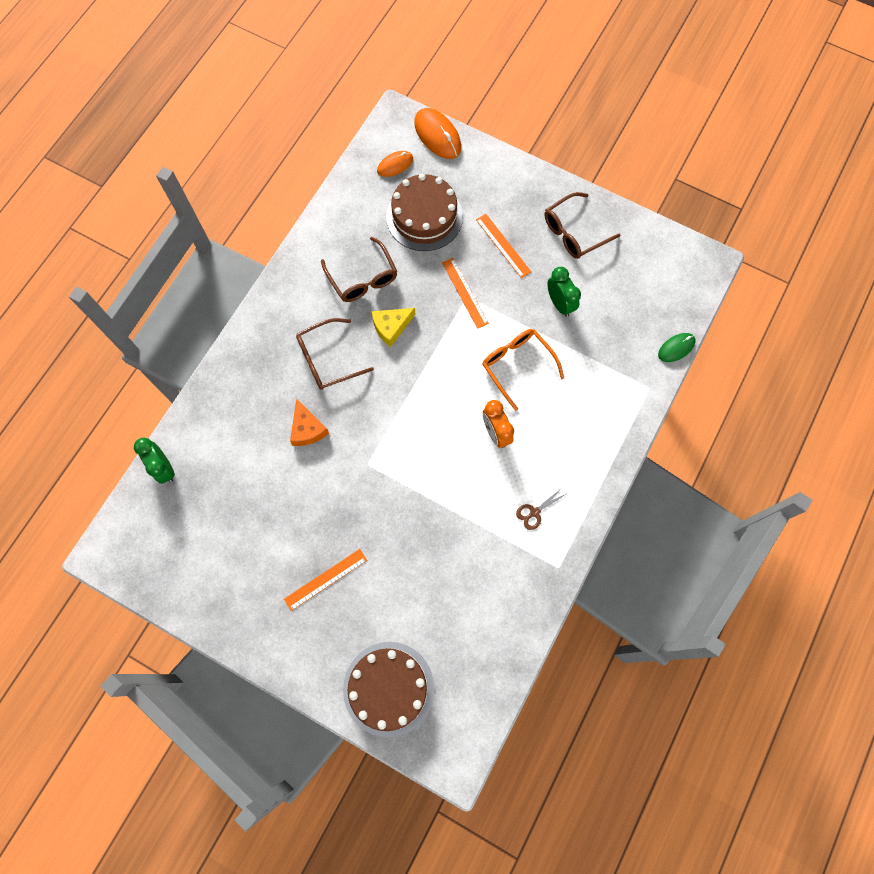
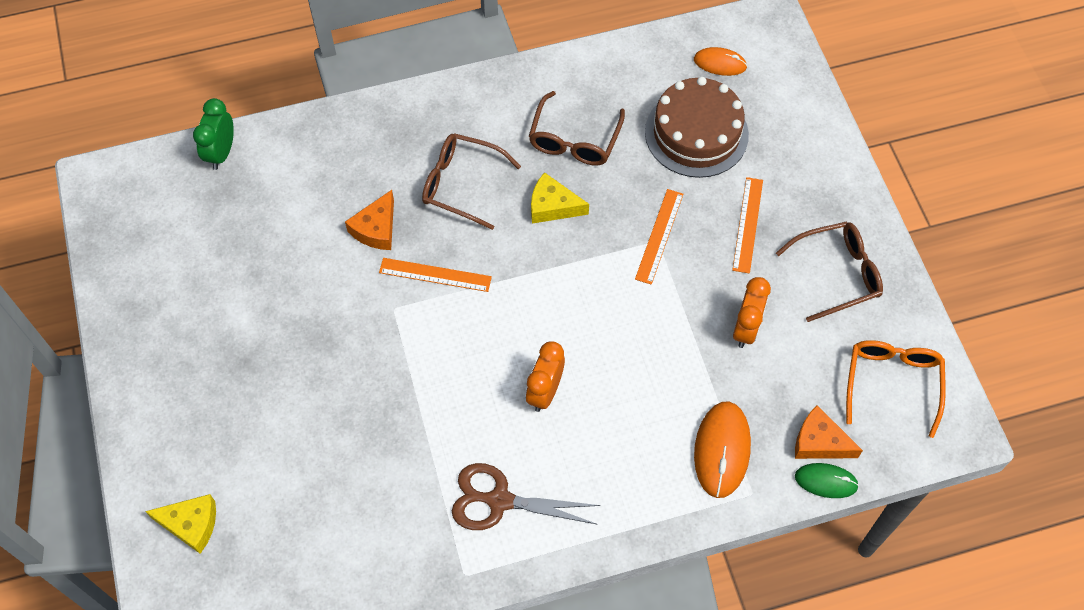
camera: 45 degrees right, 10 degrees down
(325, 579) = (246, 374): orange ruler -> orange ruler (435, 275)
(388, 688) = (191, 524): brown cake -> yellow cheese
(437, 135) = (793, 69): orange mouse -> orange mouse (722, 450)
(517, 365) = (636, 348): orange glasses -> orange glasses (892, 383)
(534, 512) = (500, 500): brown scissors -> brown scissors, size x1.89
(560, 304) = (746, 329): green clock -> orange clock
(574, 232) = (837, 274): brown glasses -> brown glasses turned 150 degrees clockwise
(653, 330) = (819, 442): none -> orange cheese

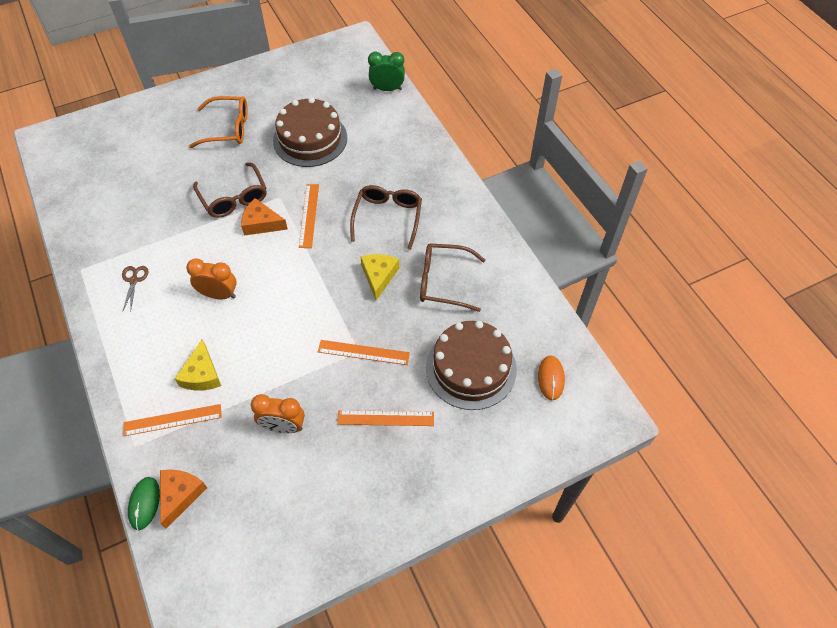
camera: 80 degrees right, 5 degrees down
(191, 524) = (123, 129): yellow cheese -> yellow cheese (202, 374)
(292, 261) = (310, 139): none -> brown cake
(376, 229) = (341, 177): orange cheese -> orange cheese (261, 223)
(500, 500) = (134, 280): brown scissors -> brown scissors, size x0.53
(722, 450) = (172, 420): orange mouse -> orange ruler
(837, 274) = (346, 498): brown glasses -> brown glasses (234, 198)
(892, 383) = (239, 554): orange glasses -> orange glasses (228, 128)

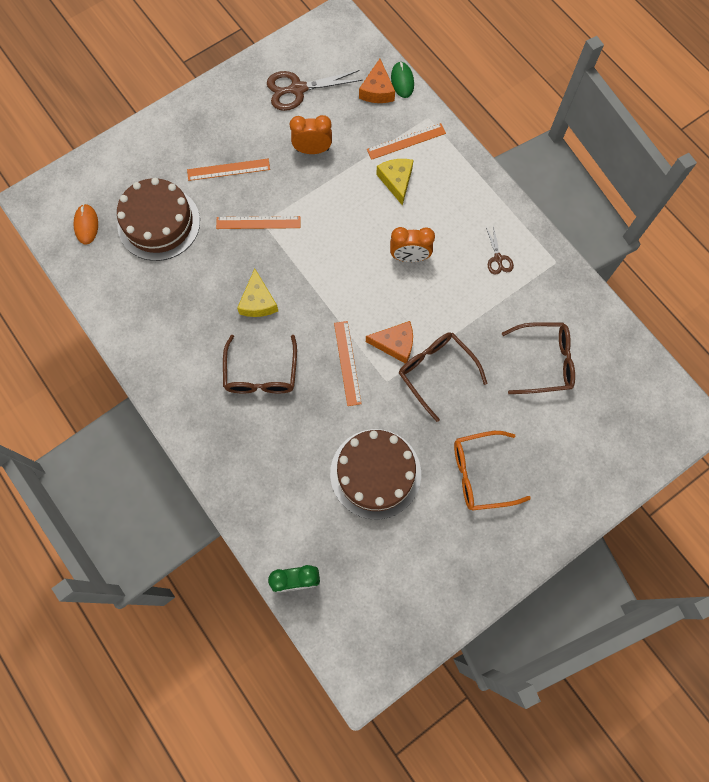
camera: 170 degrees right, 15 degrees up
(279, 514) = (298, 89): none -> brown scissors
(443, 282) = (192, 306): brown glasses -> brown glasses (544, 361)

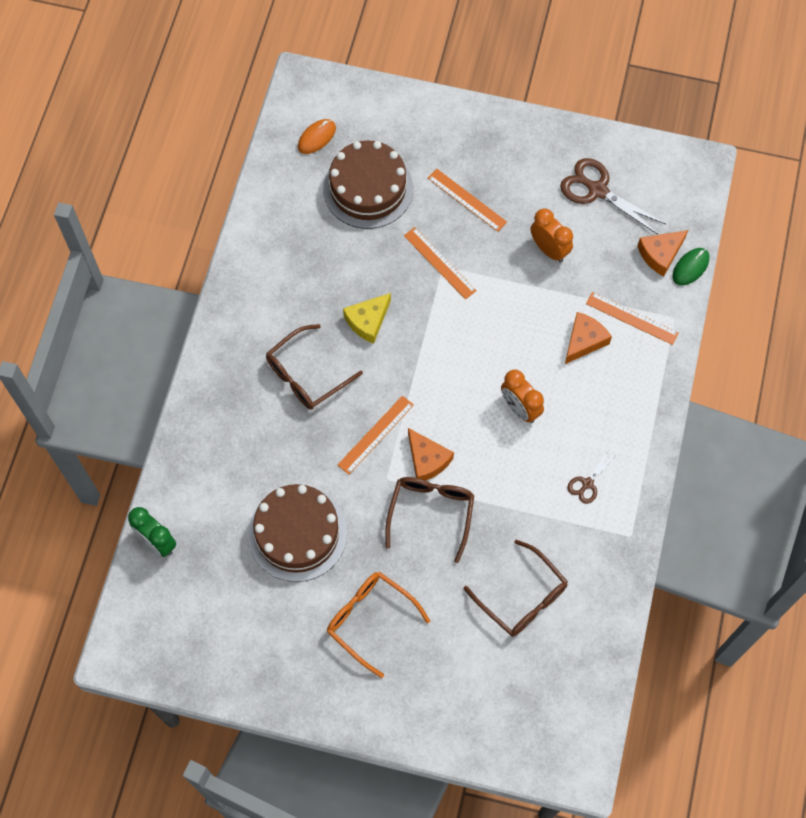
camera: 50 degrees right, 5 degrees down
(396, 181) = (584, 341): yellow cheese -> orange cheese

